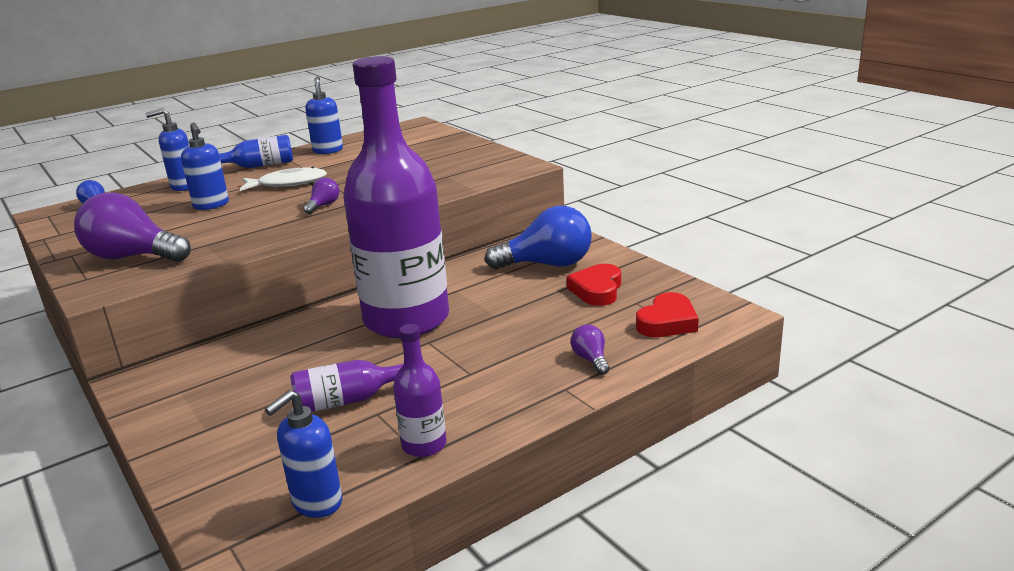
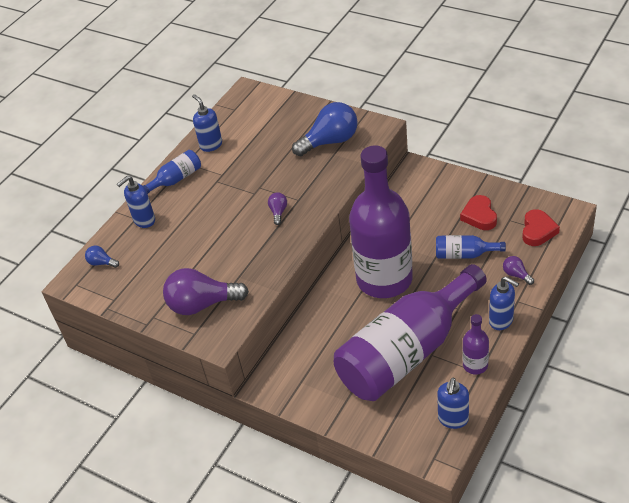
camera: 20 degrees left, 20 degrees up
(211, 205) = (193, 236): blue soap dispenser -> blue soap dispenser (501, 321)
(288, 183) = (224, 194): white fish -> none
(348, 400) = (407, 352): purple bottle -> purple bottle, size x2.44
(538, 321) = (464, 254): none -> blue bottle
(547, 264) = (431, 201): blue light bulb -> blue light bulb (330, 141)

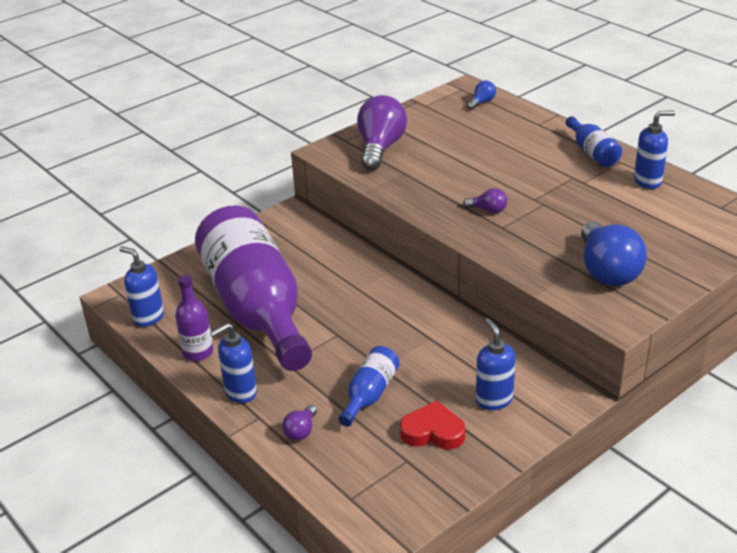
camera: 105 degrees right, 10 degrees down
(144, 220) = (531, 128): blue soap dispenser -> blue soap dispenser (494, 400)
(384, 279) = (374, 317): purple bottle -> none
(516, 275) = (301, 431): purple light bulb -> purple light bulb turned 135 degrees clockwise
(538, 231) = (365, 482): red heart -> none

